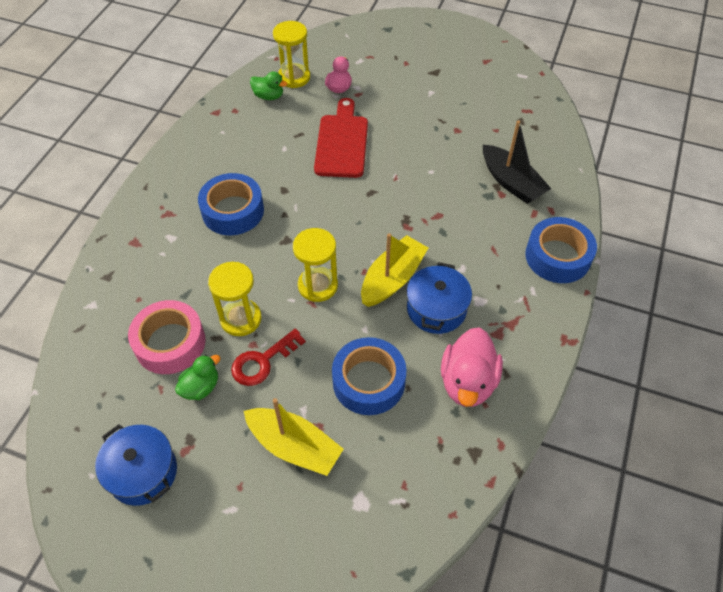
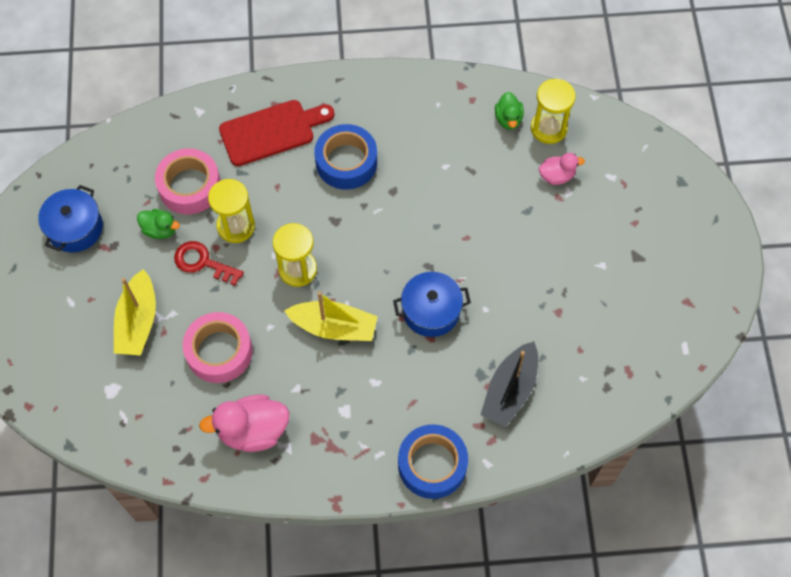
camera: 65 degrees right, 10 degrees up
(342, 142) = (480, 213): red cutting board -> red cutting board (271, 131)
(368, 381) = (219, 351): blue tape -> pink tape
(436, 309) = (318, 377): blue pot -> blue pot (431, 311)

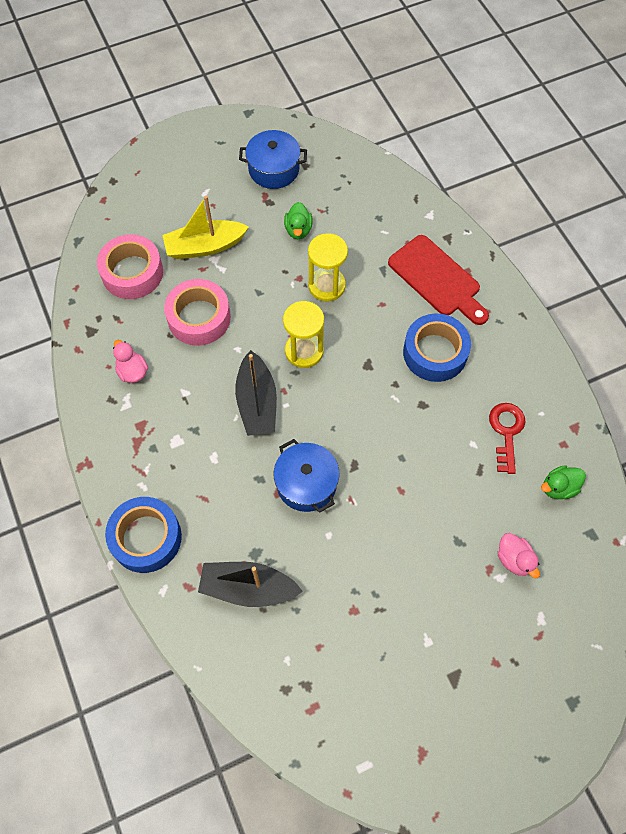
camera: 70 degrees right, 0 degrees up
(190, 186) = (350, 236): pink tape -> pink tape (132, 272)
(202, 262) = (280, 273): red key -> red key (506, 432)
(253, 431) = (132, 371): pink duck -> pink duck, size x0.58
(334, 327) = (257, 402): yellow boat -> black boat
(548, 128) = (568, 532): yellow hourglass -> none

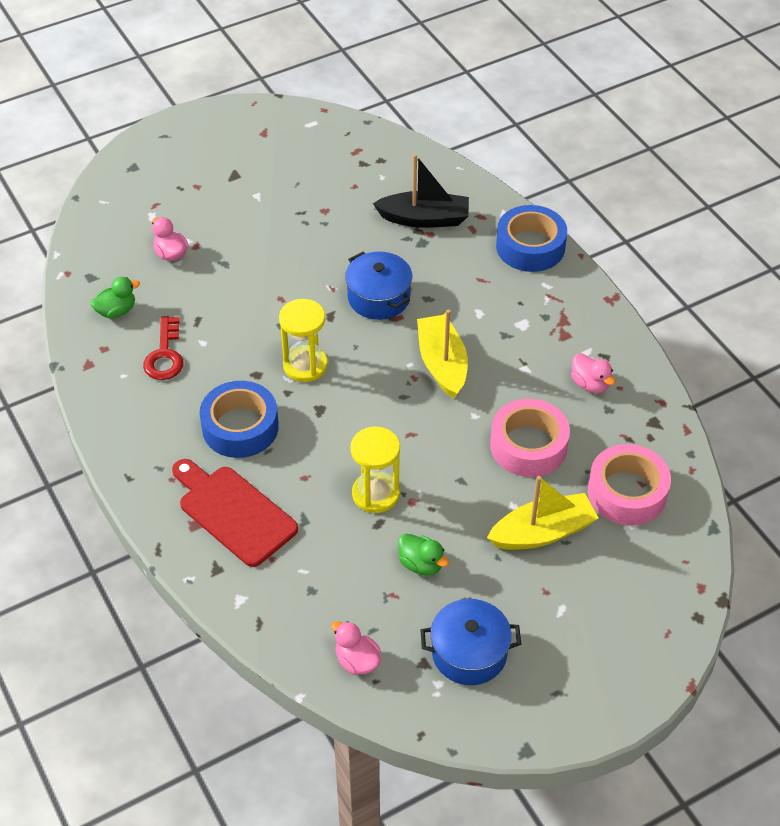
camera: 175 degrees right, 15 degrees down
(257, 402) = (442, 364): black boat -> yellow boat
(298, 230) = (421, 564): green duck -> green duck turned 135 degrees clockwise
(304, 351) = (396, 418): yellow hourglass -> yellow hourglass (305, 365)
(349, 170) = (357, 661): none -> pink duck

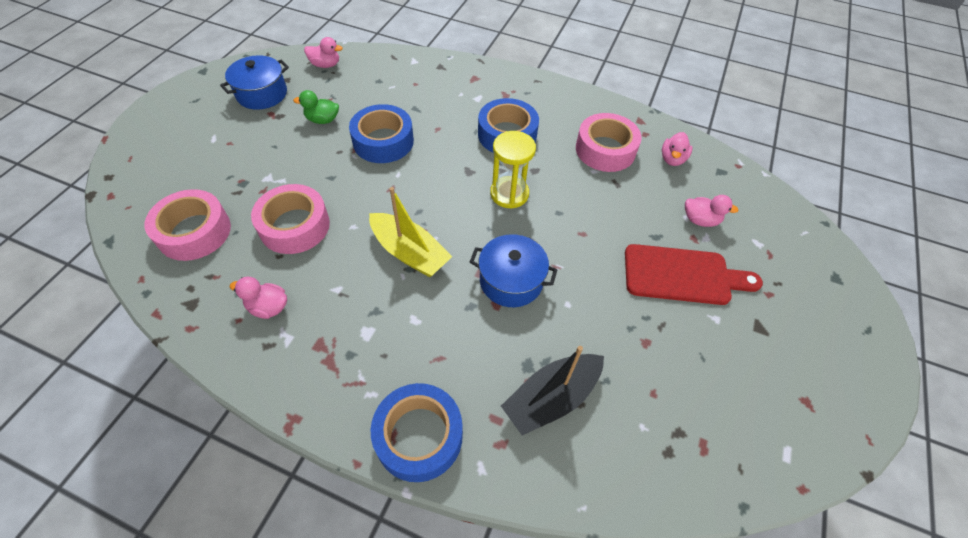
camera: 140 degrees right, 5 degrees up
(116, 311) = (672, 159): green duck -> pink duck
(165, 355) = (605, 150): red key -> pink tape
(233, 512) = (460, 92): red cutting board -> red cutting board (682, 275)
(376, 494) = (383, 141): yellow hourglass -> blue tape
(542, 532) = (250, 174): yellow boat -> none

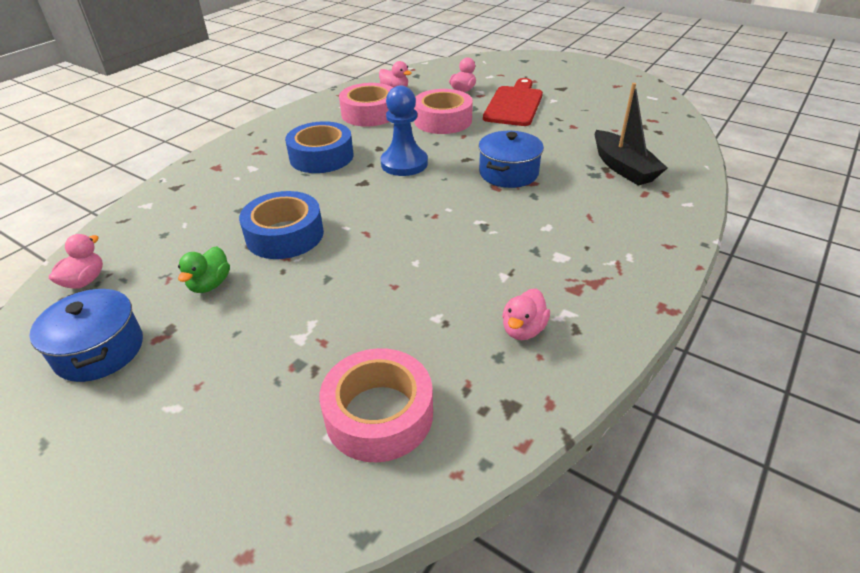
camera: 75 degrees left, 15 degrees down
(294, 226) = (400, 309): pink tape -> pink tape (443, 120)
(409, 253) = (464, 225): yellow boat -> none
(419, 436) = (666, 231): blue tape -> none
(509, 194) = (404, 163): yellow hourglass -> blue pawn

